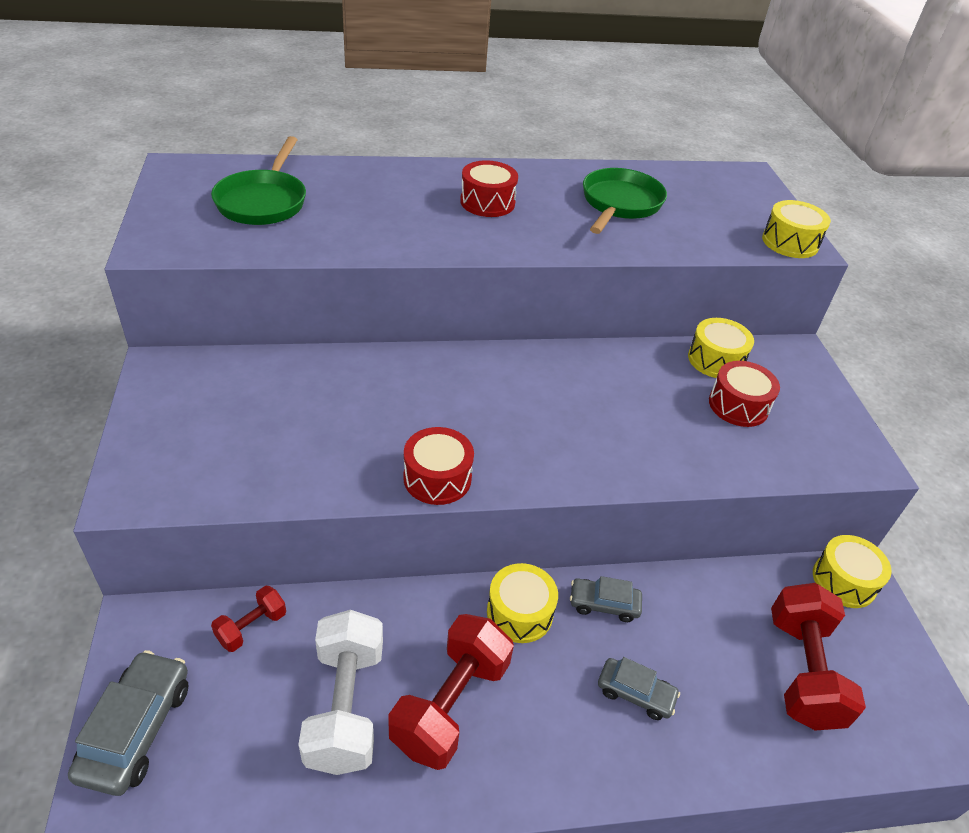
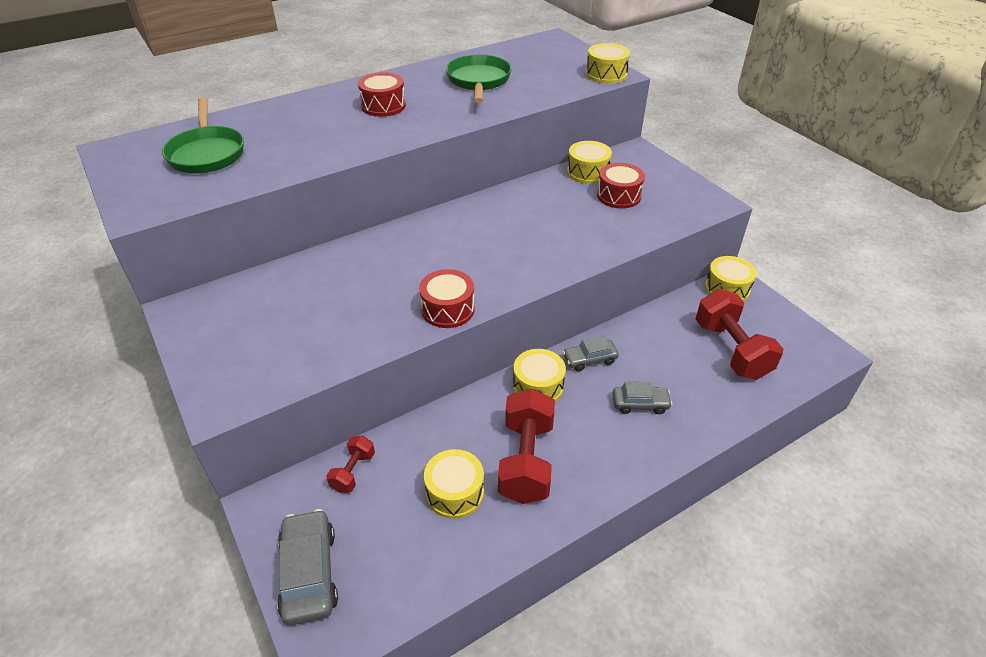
camera: 20 degrees left, 0 degrees up
(345, 706) = (455, 492): white dumbbell -> yellow drum

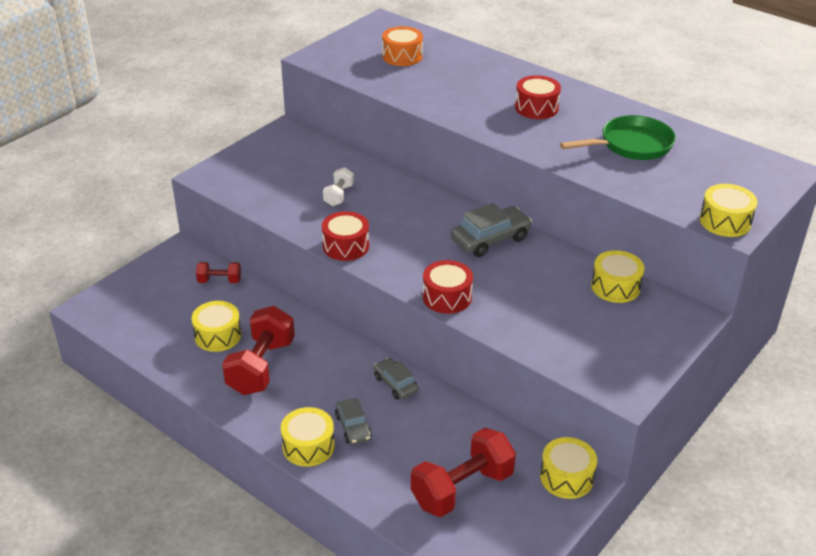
camera: 70 degrees right, 5 degrees down
(207, 153) = (402, 56): green pan -> orange drum
(309, 573) = (134, 287): grey car -> grey car (490, 239)
(352, 295) = (339, 195): none -> white dumbbell
(526, 460) = (261, 367): red dumbbell -> red dumbbell turned 60 degrees counterclockwise
(538, 386) = (346, 357): yellow drum -> yellow drum (308, 446)
(618, 196) = (585, 316): red drum -> red drum (447, 297)

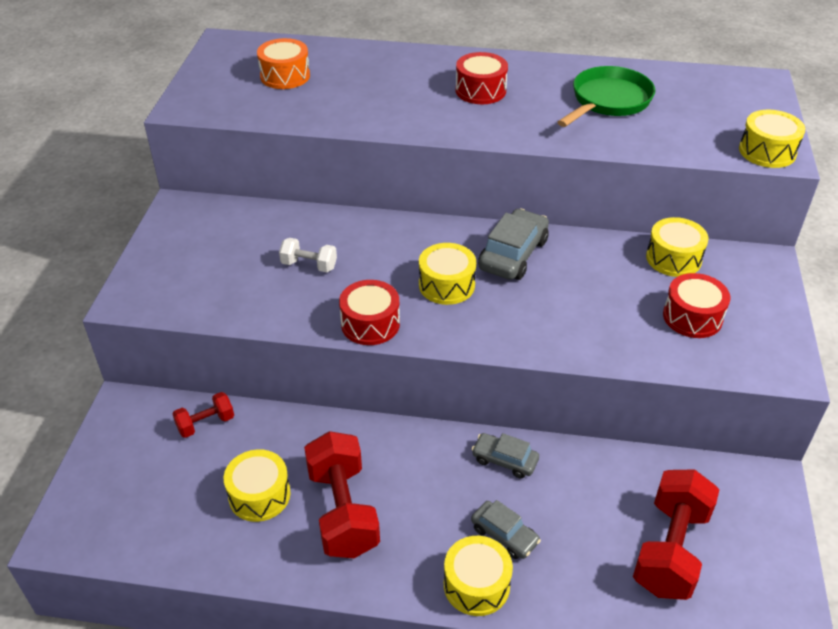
camera: 30 degrees left, 5 degrees up
(339, 195) = (309, 265): white dumbbell -> white dumbbell turned 60 degrees counterclockwise
(447, 297) = (529, 339): red drum -> red drum (692, 317)
(566, 477) = (750, 483): yellow drum -> yellow drum (446, 285)

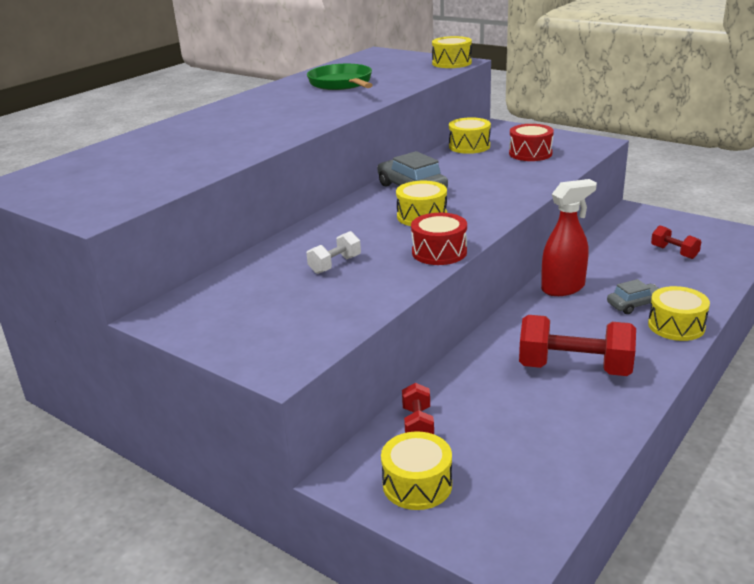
camera: 60 degrees left, 15 degrees down
(259, 495) = (531, 409): yellow drum -> yellow drum (417, 484)
(285, 76) = (122, 168): orange drum -> none
(480, 90) = (269, 111): red drum -> none
(504, 460) = (563, 288): grey car -> red spray bottle
(670, 549) = (674, 252): red dumbbell -> red dumbbell, size x0.51

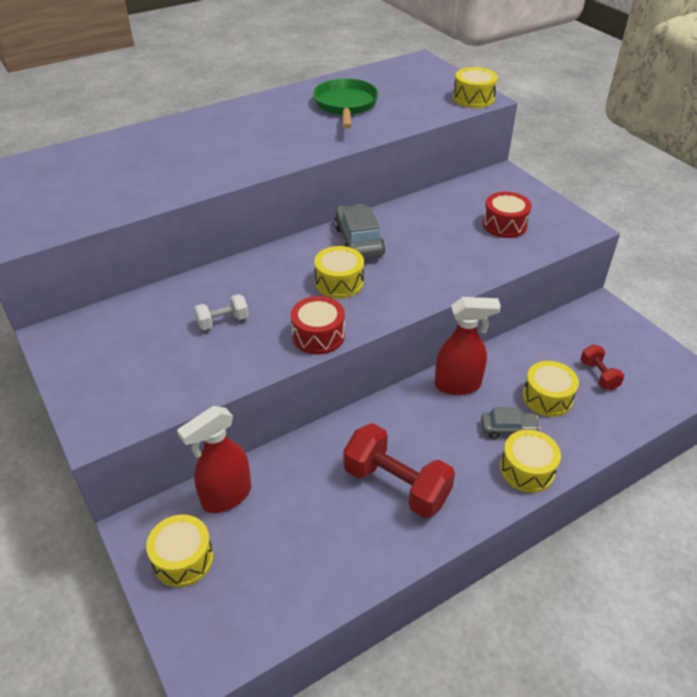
camera: 20 degrees right, 15 degrees up
(418, 424) = (226, 496): red dumbbell -> red spray bottle
(469, 146) = (455, 197): yellow drum -> yellow drum (547, 397)

